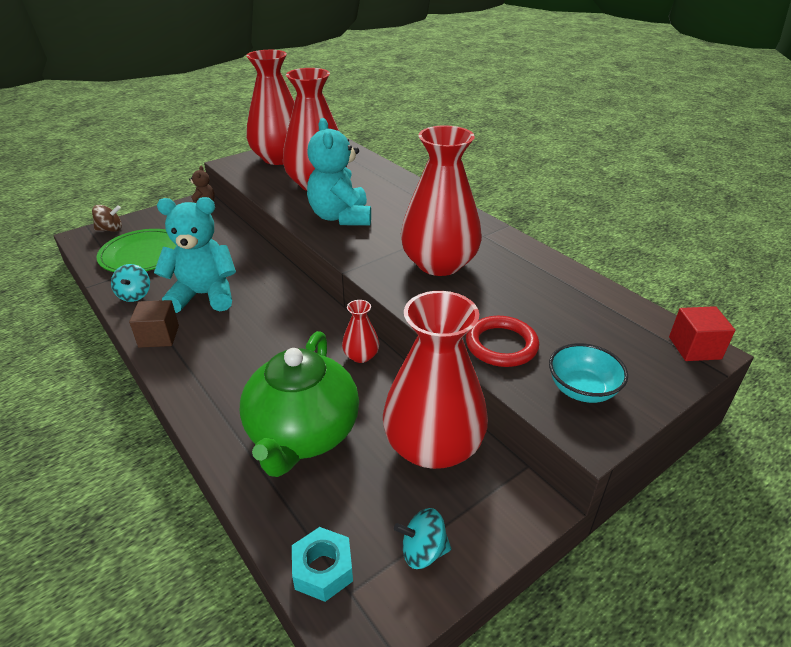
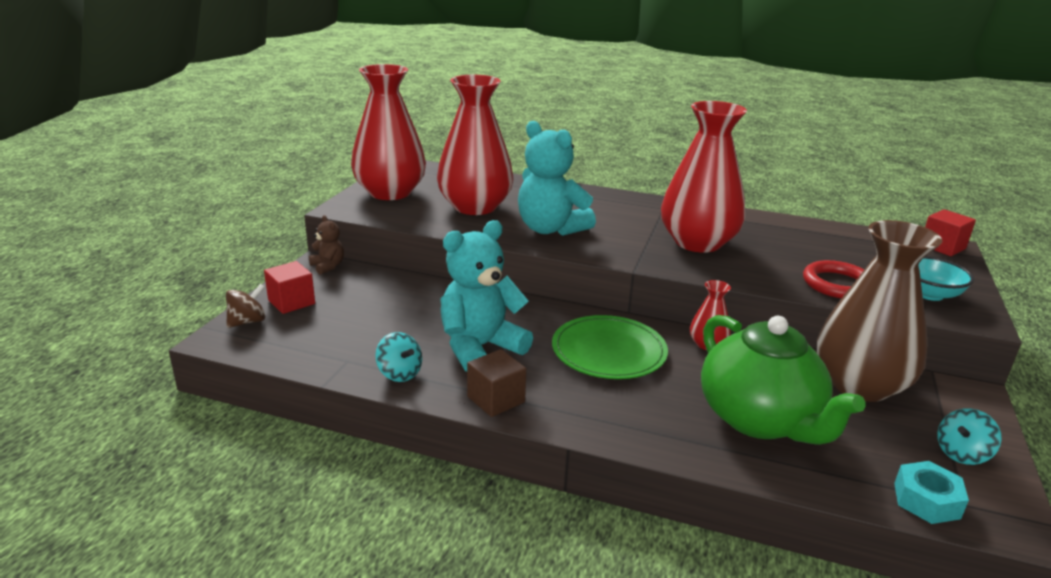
camera: 35 degrees left, 10 degrees down
(142, 254) = (337, 333): green plate -> green plate (609, 351)
(149, 224) = (291, 302): none -> red cube
(433, 446) = (860, 385): red vase -> brown vase

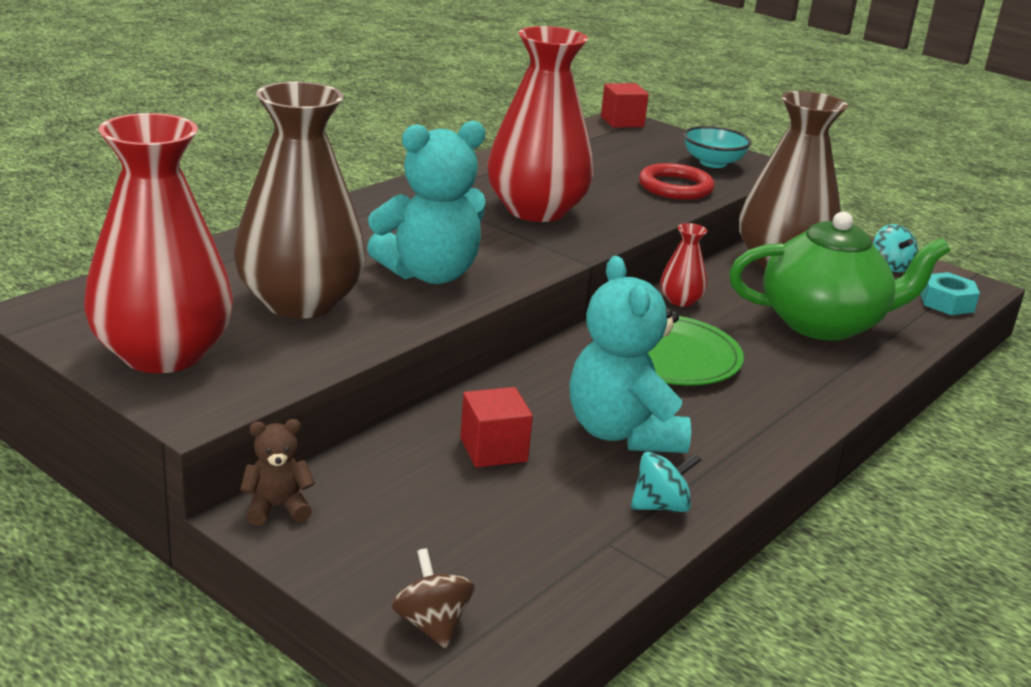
camera: 70 degrees left, 0 degrees up
(291, 302) = (389, 567): red cube -> red cube (493, 450)
(475, 207) = (300, 302): red vase -> brown vase
(496, 399) = (745, 451): brown cube -> none

